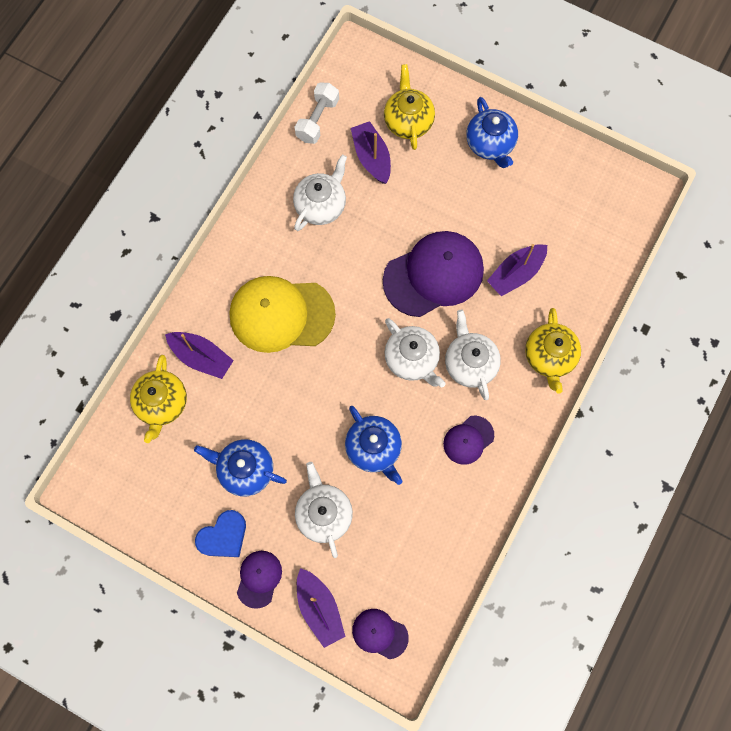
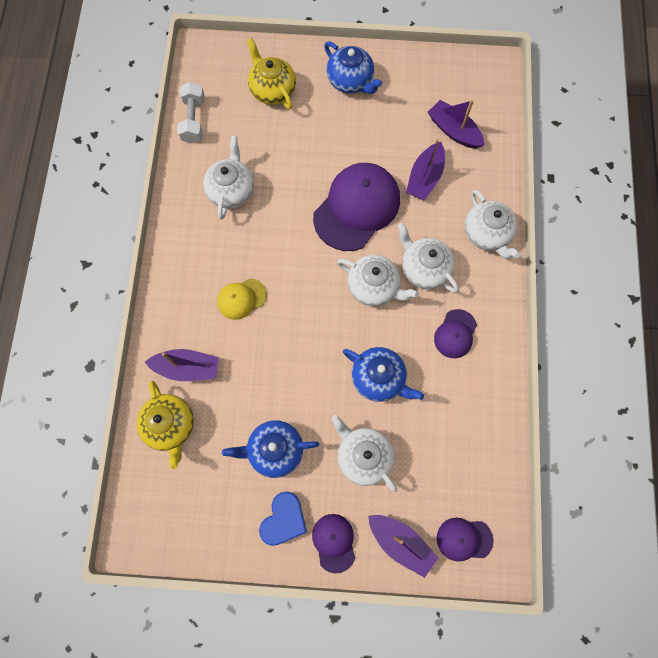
camera: 25 degrees left, 0 degrees up
(281, 315) = (241, 299): yellow cap -> yellow cap, size x0.50
(371, 157) = (256, 132): purple boat -> purple boat (453, 131)
(549, 357) = (486, 234): yellow teapot -> white teapot

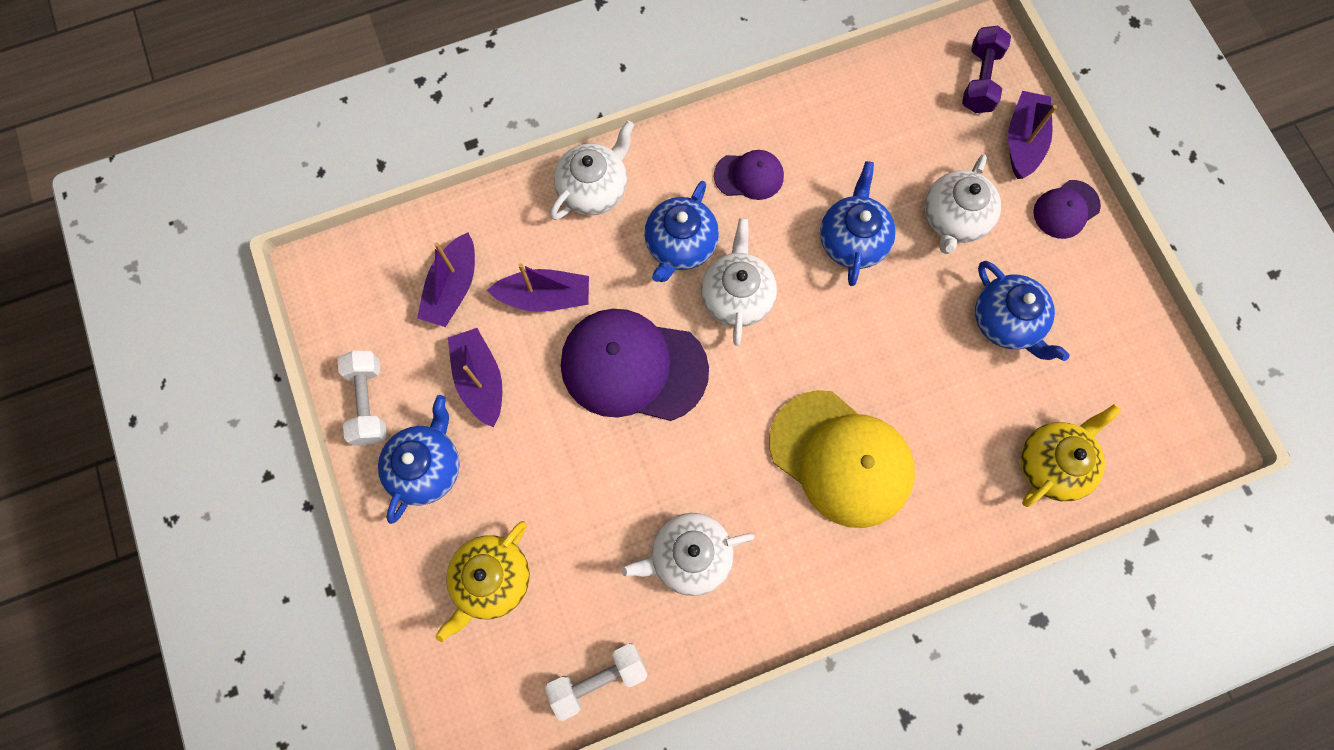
camera: 115 degrees left, 0 degrees up
(187, 368) = (970, 482): purple boat -> purple boat (480, 380)
(241, 299) = (841, 458): yellow cap -> yellow cap, size x2.01
(284, 519) = (1076, 274): blue heart -> none
(402, 66) = (368, 402): none -> white dumbbell
(424, 268) = (680, 245): white teapot -> blue teapot
(464, 539) = (980, 80): purple cap -> purple dumbbell

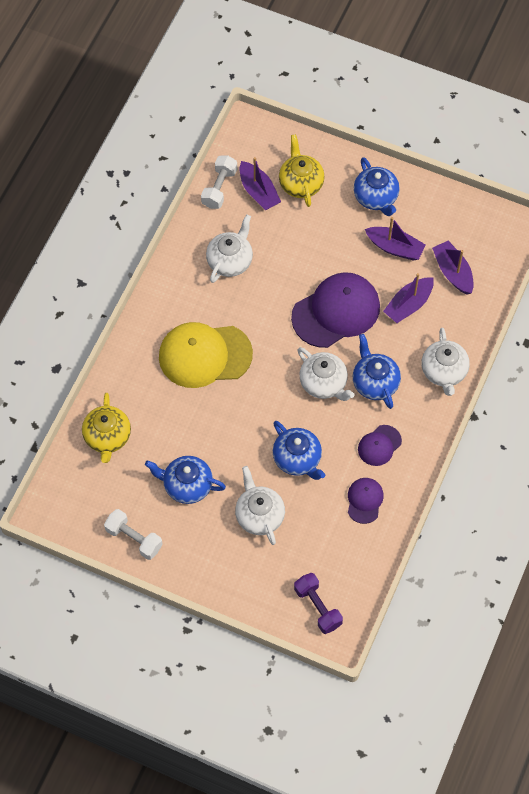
camera: 135 degrees right, 10 degrees down
(368, 402) = (430, 198): white dumbbell -> white dumbbell (134, 539)
(1023, 141) = (263, 591): purple boat -> purple boat (258, 192)
(1066, 209) = (208, 572): purple cap -> purple cap (364, 500)

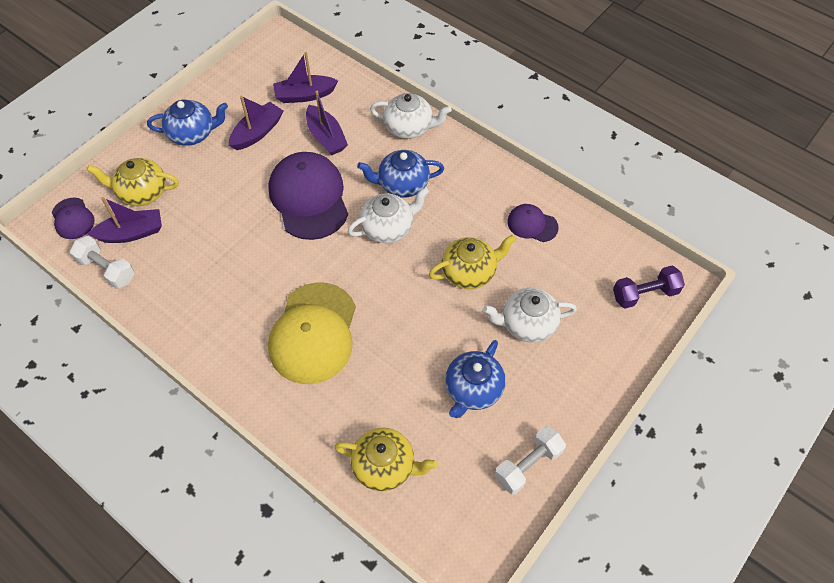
camera: 75 degrees left, 5 degrees down
(230, 261) = (205, 280): white teapot -> none
(297, 459) = (469, 272): blue teapot -> yellow teapot
(379, 445) = (474, 197): purple cap -> purple cap (73, 218)

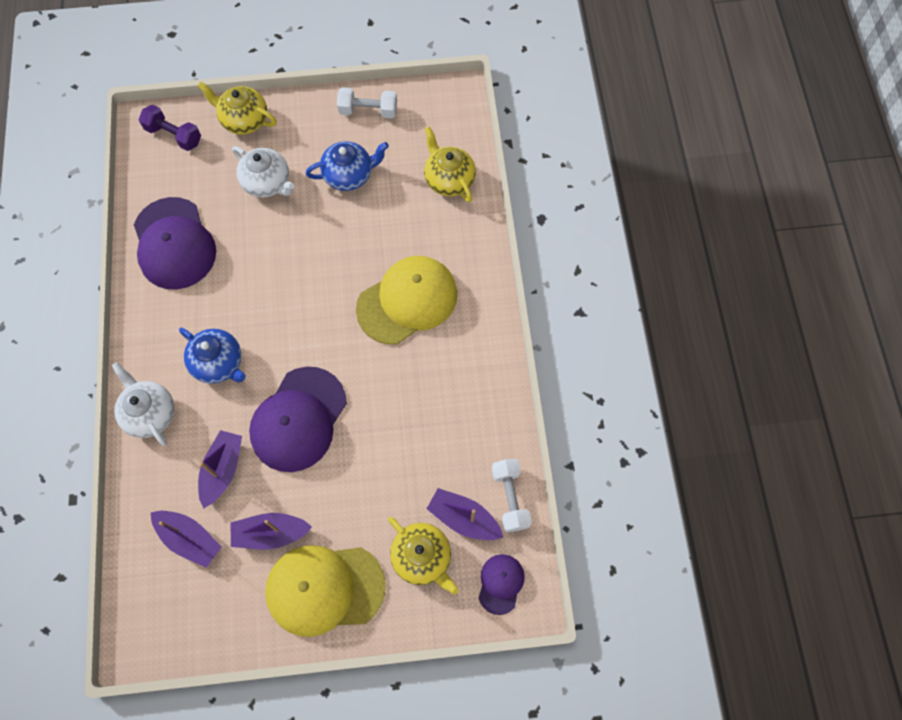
camera: 135 degrees left, 10 degrees up
(193, 134) = (324, 588): blue teapot -> yellow cap
(388, 228) = (271, 335): white teapot -> none
(469, 272) = (258, 249): yellow teapot -> yellow teapot (244, 120)
(532, 224) = (174, 244): purple cap -> purple cap, size x2.01

